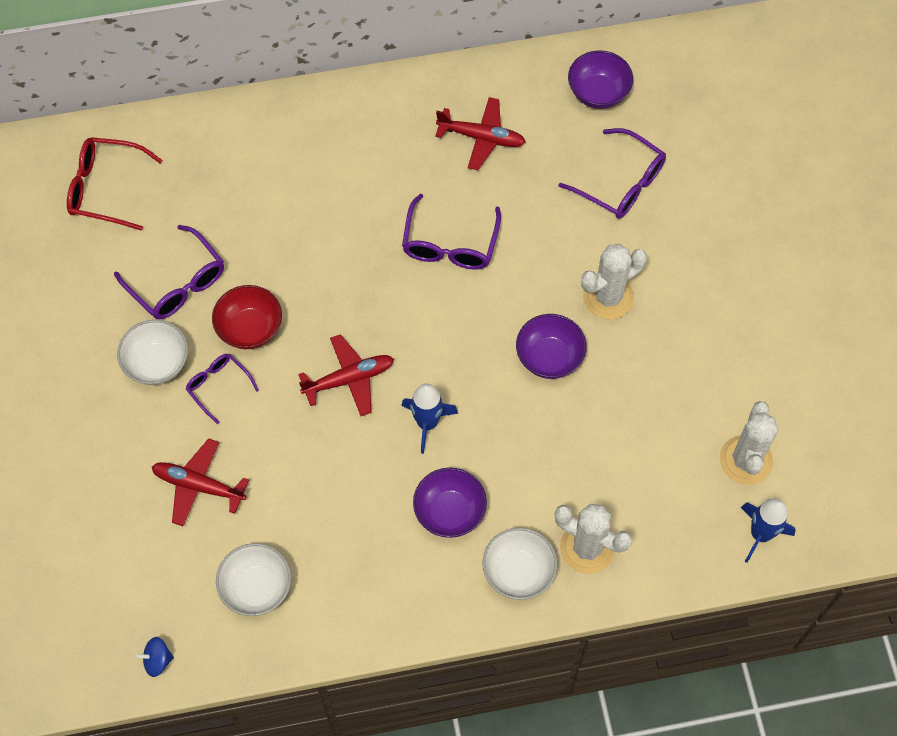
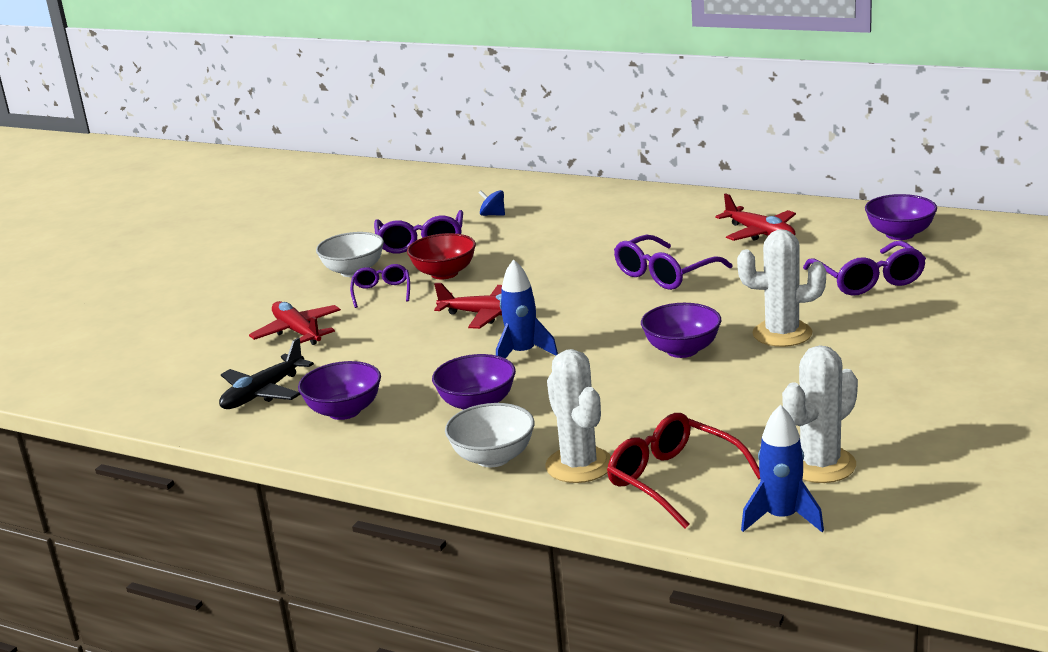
camera: 40 degrees right, 40 degrees down
(105, 188) = (430, 195): red glasses -> red glasses (673, 480)
(157, 660) = (137, 403): blue spinning top -> blue spinning top (493, 215)
(256, 588) = (263, 393): white bowl -> black plane
(350, 576) = (344, 411): none -> purple bowl

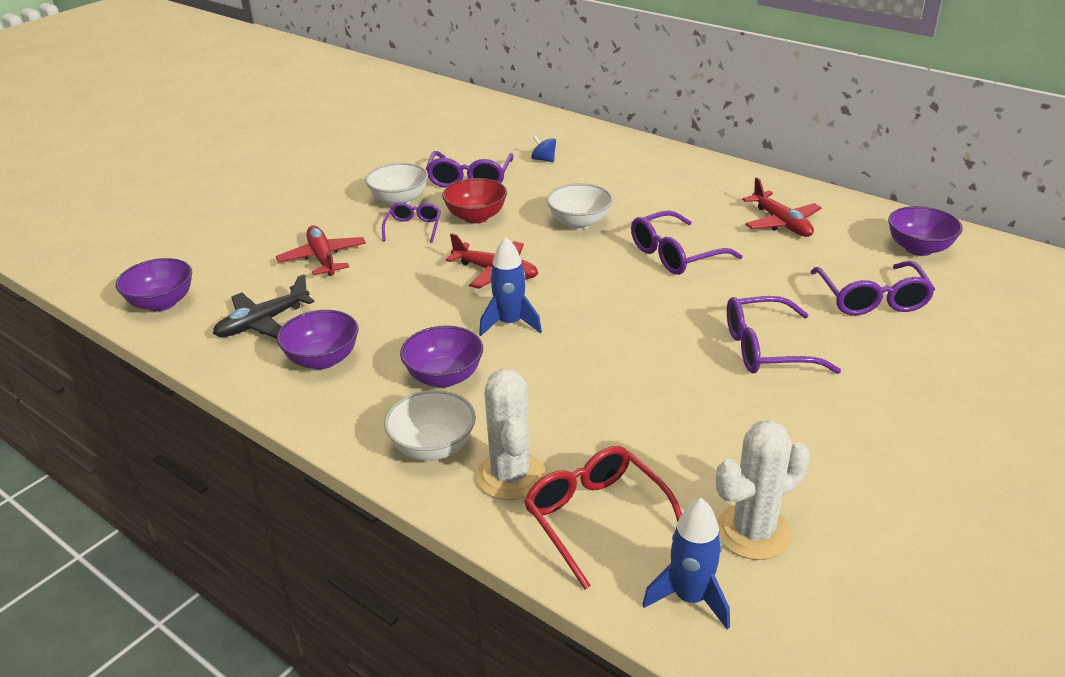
camera: 10 degrees right, 10 degrees up
(555, 263) = (579, 223): none -> white bowl
(682, 350) = (661, 350): purple bowl -> purple bowl (162, 303)
(782, 334) = (765, 349): white cactus -> purple glasses

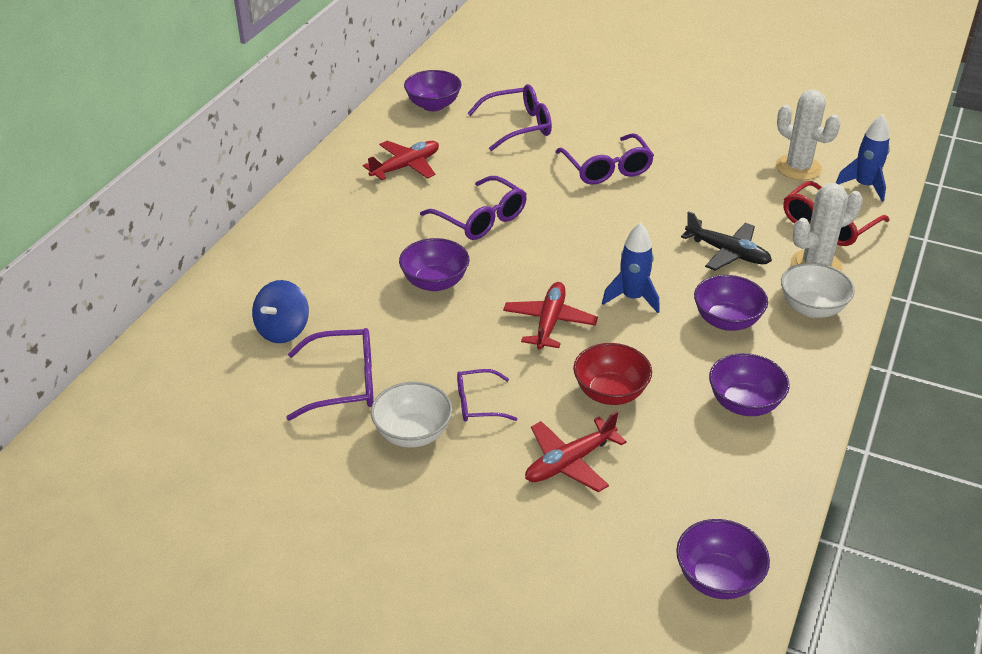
camera: 105 degrees left, 5 degrees up
(262, 323) = (711, 470): black plane -> black plane (727, 253)
(476, 217) = (440, 358): red bowl -> red bowl (610, 392)
(544, 160) = (283, 330): blue spinning top -> blue spinning top, size x1.65
(579, 223) = (435, 282): white bowl -> purple bowl

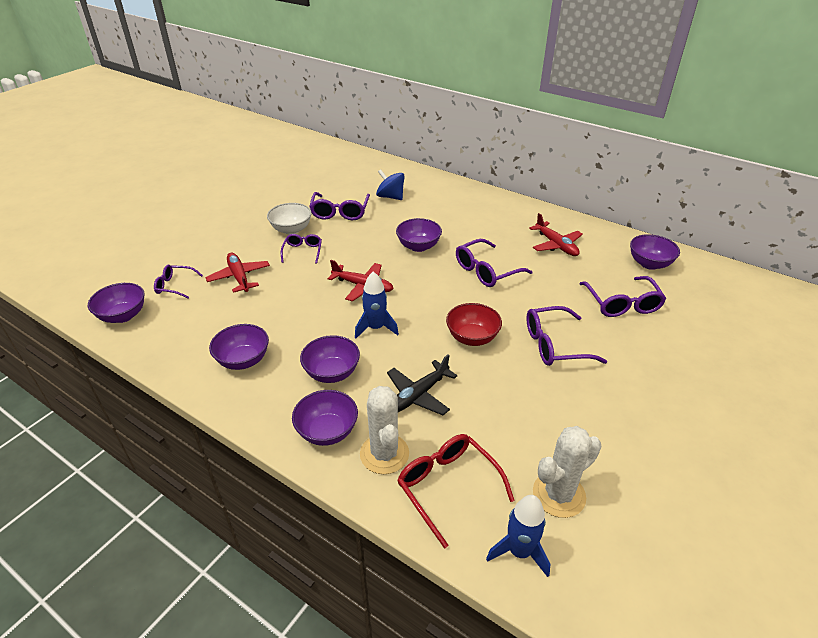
camera: 100 degrees right, 0 degrees up
(610, 392) = (286, 301): red bowl -> red bowl (472, 337)
(619, 540) = (175, 286): none -> purple glasses
(812, 308) = (327, 431): white bowl -> purple bowl

